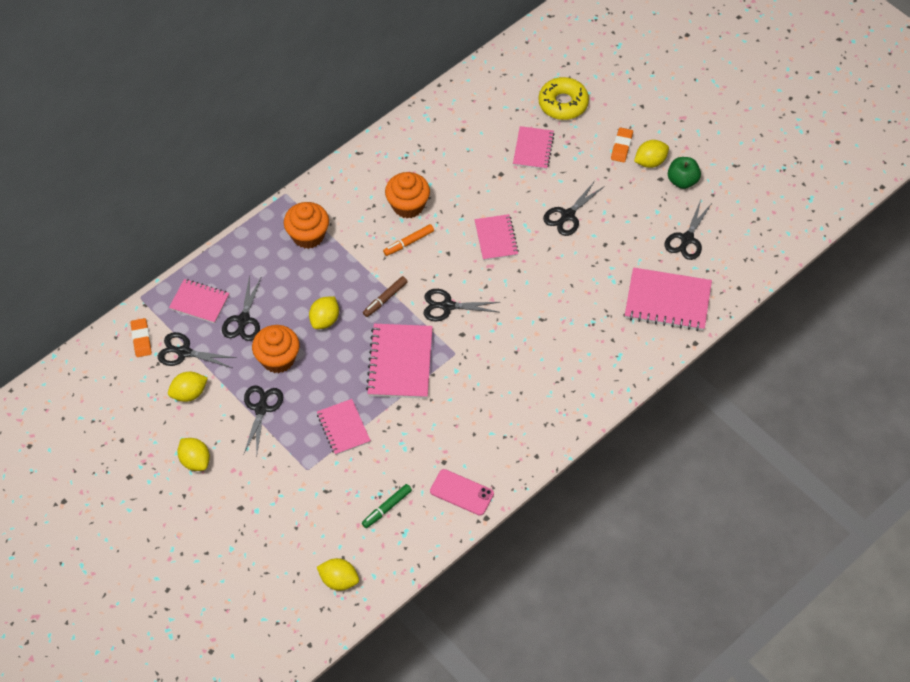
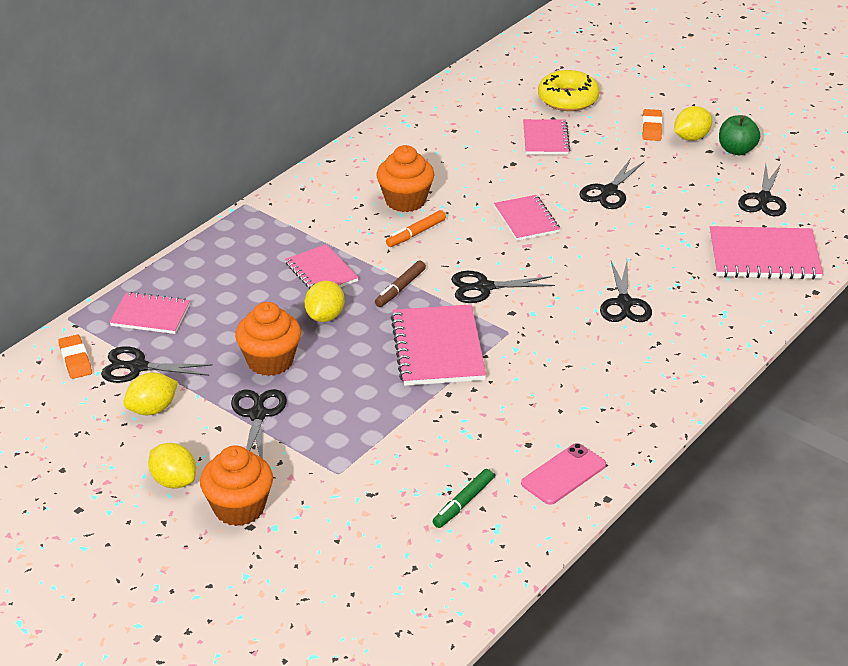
camera: 10 degrees left, 20 degrees down
(243, 320) = (214, 327): black scissors -> black scissors (624, 303)
(308, 235) = (283, 239): orange cupcake -> orange cupcake (239, 508)
(339, 580) = (416, 595): yellow lemon -> none
(343, 428) = (378, 423): pink notebook -> pink notebook (321, 272)
(461, 492) = (563, 474): pink phone -> pink phone turned 60 degrees counterclockwise

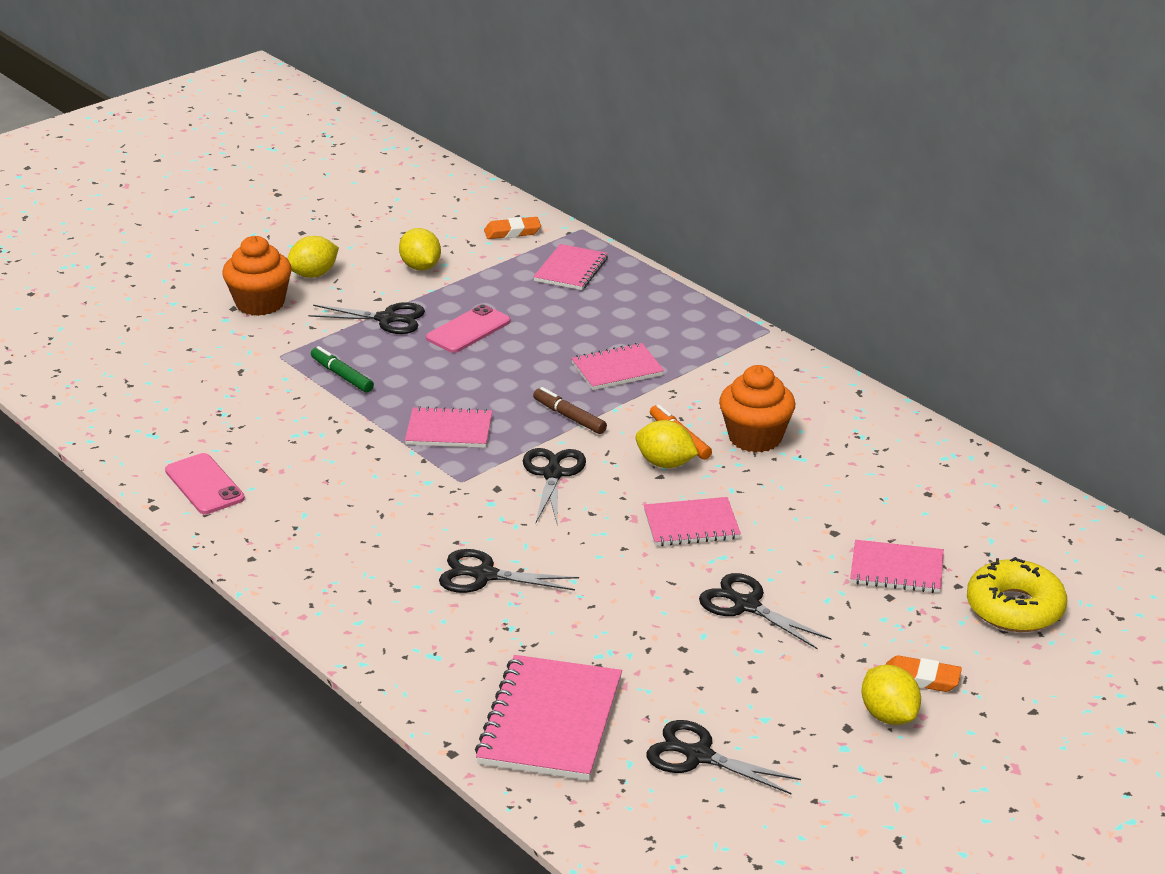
camera: 100 degrees right, 5 degrees down
(137, 367) = (488, 261): black scissors -> none
(270, 361) = (468, 330): orange cupcake -> pink phone
(325, 316) = (533, 366): yellow lemon -> yellow lemon (665, 463)
(438, 348) = (449, 430): pink notebook -> pink notebook, size x0.63
(463, 503) = (197, 419): green marker -> green marker (342, 375)
(736, 150) = (845, 758): green apple -> none

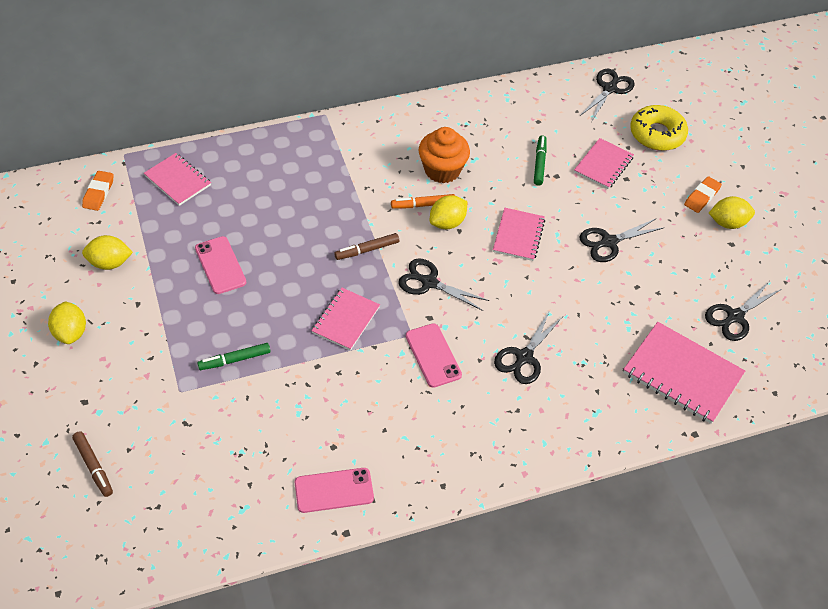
camera: 70 degrees left, 20 degrees up
(158, 336) = (93, 466): none -> brown marker
(260, 303) = (91, 381): orange cupcake -> none
(387, 319) = (172, 307): black scissors -> black scissors (610, 88)
(439, 505) = (433, 355): none -> pink phone
(617, 369) = (324, 204): pink notebook -> none
(844, 512) = (539, 163): none -> green marker

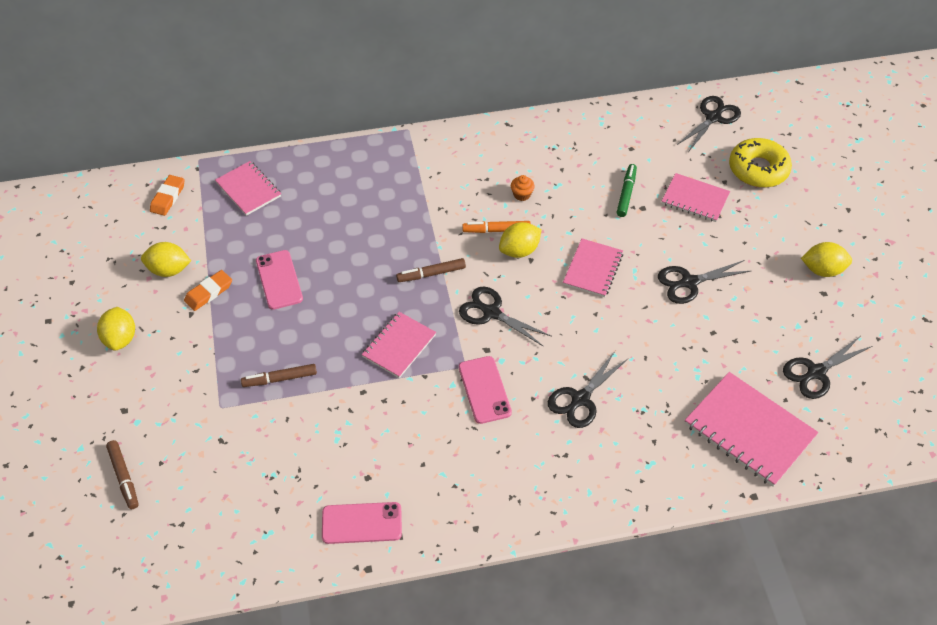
camera: 10 degrees right, 0 degrees up
(234, 360) = (279, 379): green marker -> brown marker
(442, 170) = (522, 194): orange cupcake -> orange cupcake, size x0.45
(603, 165) = (695, 199): pink notebook -> pink notebook turned 75 degrees clockwise
(702, 197) = (798, 240): orange eraser -> orange eraser (209, 292)

